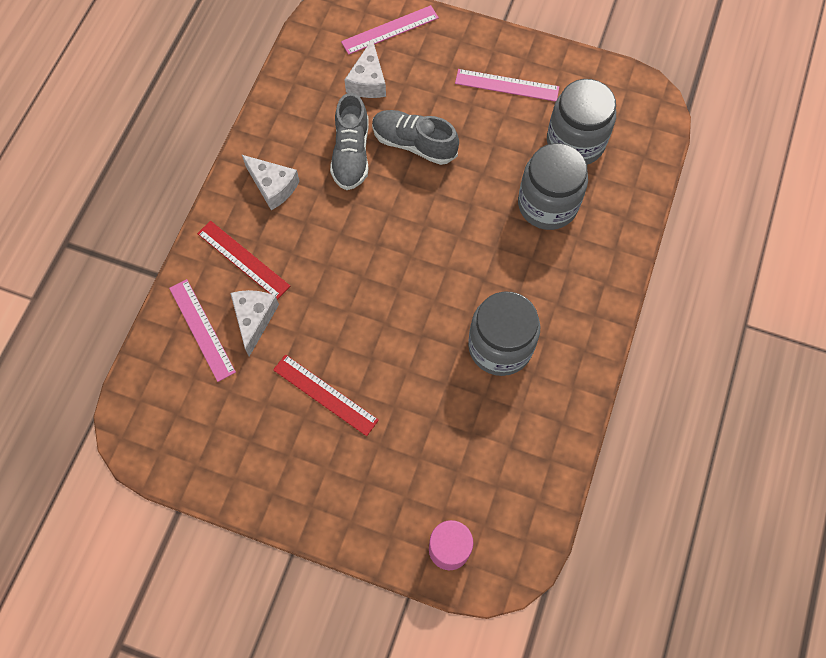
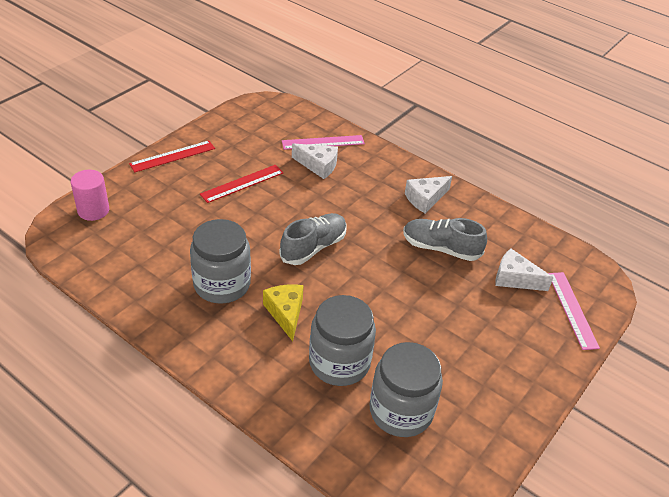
camera: 105 degrees right, 25 degrees down
(243, 259) = (368, 171): red ruler -> red ruler (172, 156)
(414, 144) = (438, 289): grey shoe -> grey shoe (313, 247)
(507, 85) = (487, 378): pink ruler -> none
(510, 270) = (285, 313): none -> yellow cheese

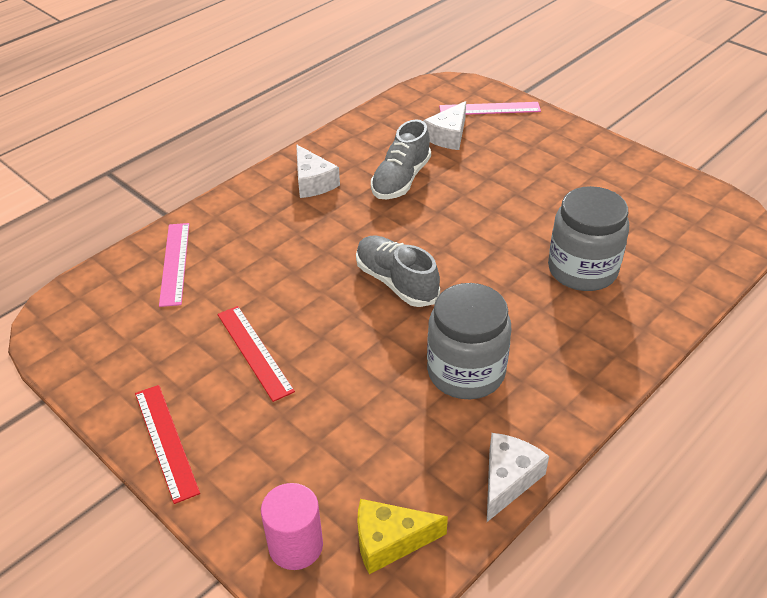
camera: 80 degrees left, 0 degrees up
(285, 313) = (512, 311): yellow cheese -> yellow cheese (390, 541)
(318, 165) = (228, 270): white cheese -> white cheese (508, 479)
(401, 411) = (637, 230): grey jar -> none

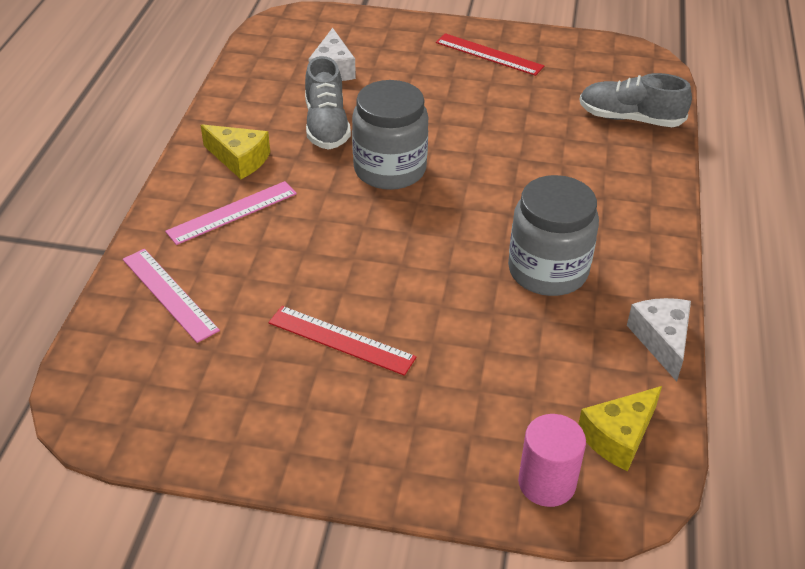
camera: 35 degrees left, 0 degrees up
(165, 441) = (336, 461): red ruler -> red ruler (489, 54)
(313, 182) = (239, 159): white cheese -> yellow cheese
(396, 282) = (413, 220): grey shoe -> grey shoe (630, 118)
(489, 109) = (348, 31): pink ruler -> pink ruler (232, 212)
(582, 270) = (561, 145): grey jar -> grey jar (390, 169)

